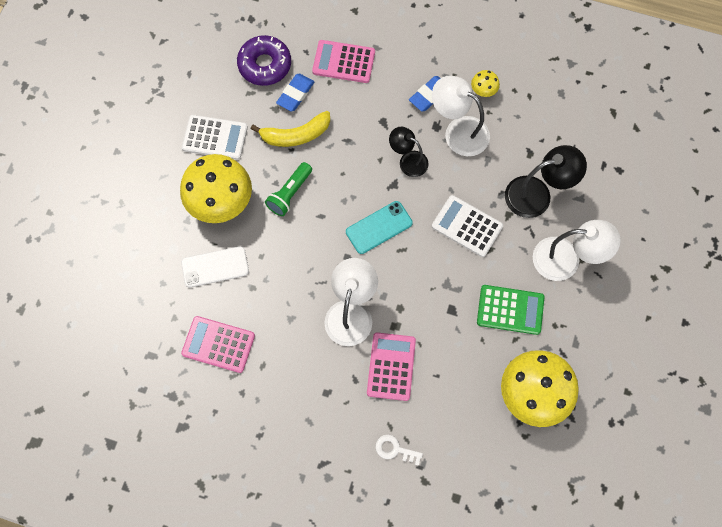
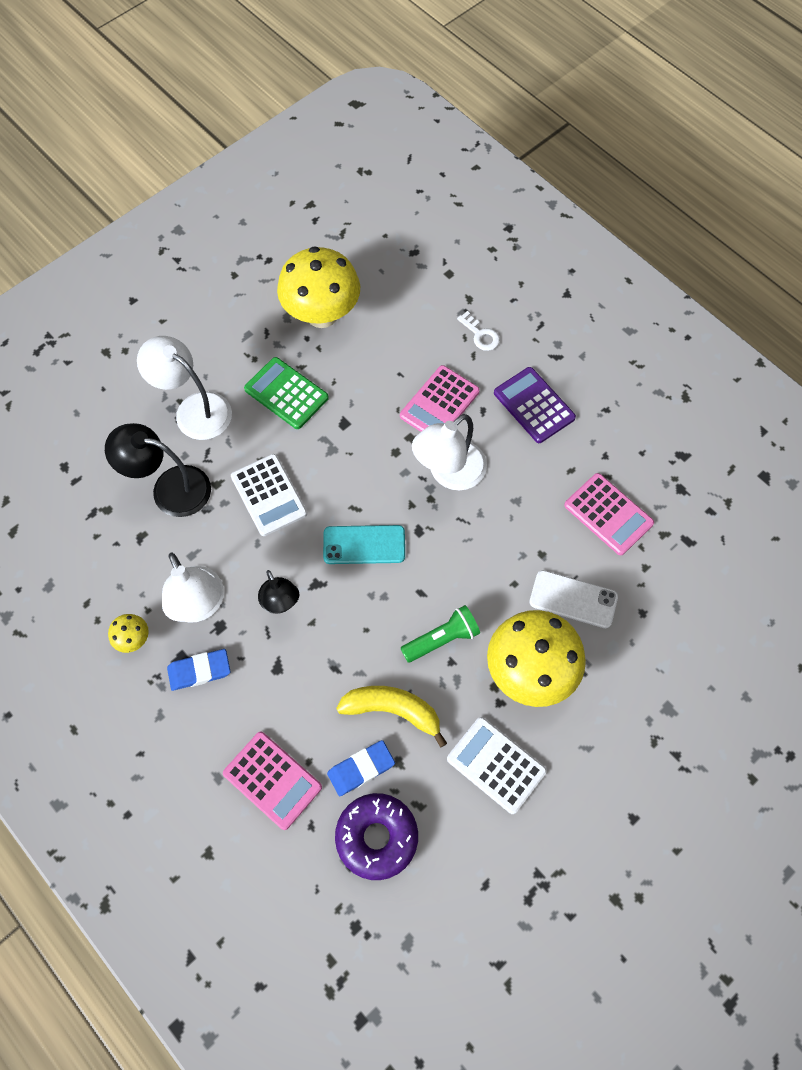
camera: 150 degrees left, 5 degrees down
(318, 406) = (534, 405): none -> purple calculator

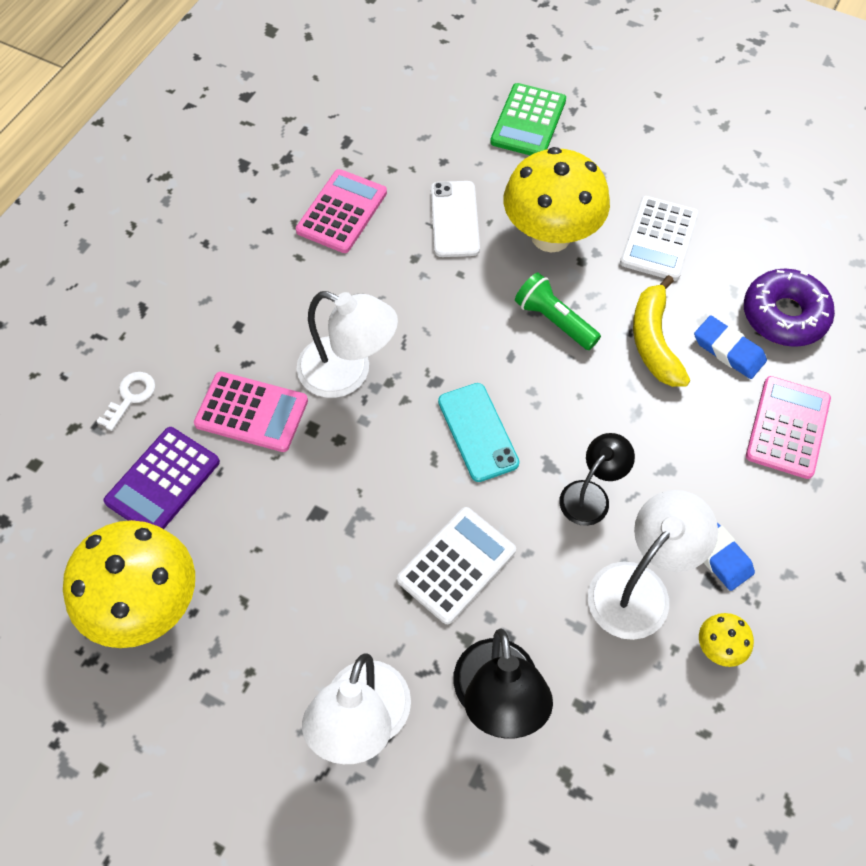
camera: 110 degrees left, 5 degrees down
(286, 393) = (295, 603): green calculator -> green calculator (528, 121)
(534, 405) = (222, 313): purple calculator -> purple calculator (163, 482)

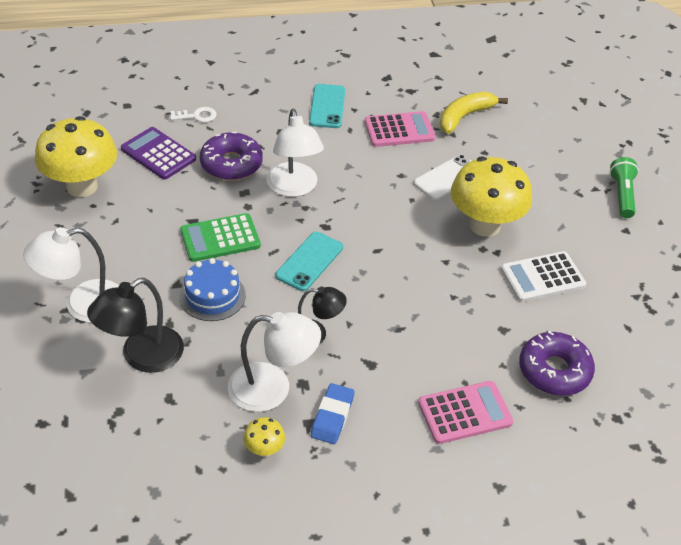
camera: 50 degrees right, 15 degrees down
(163, 482) = (158, 154): purple calculator -> purple calculator turned 45 degrees clockwise
(239, 253) = (327, 106): none -> turquoise phone
(251, 412) = (231, 164): pink calculator -> purple donut
(456, 565) = (212, 296): white calculator -> blue cake
(528, 121) = (560, 173): green calculator -> green calculator (220, 238)
(554, 321) = (423, 257): green flashlight -> green flashlight (622, 195)
(654, 341) = (460, 312): yellow banana -> yellow banana (464, 117)
(728, 350) = (493, 353): blue eraser -> none

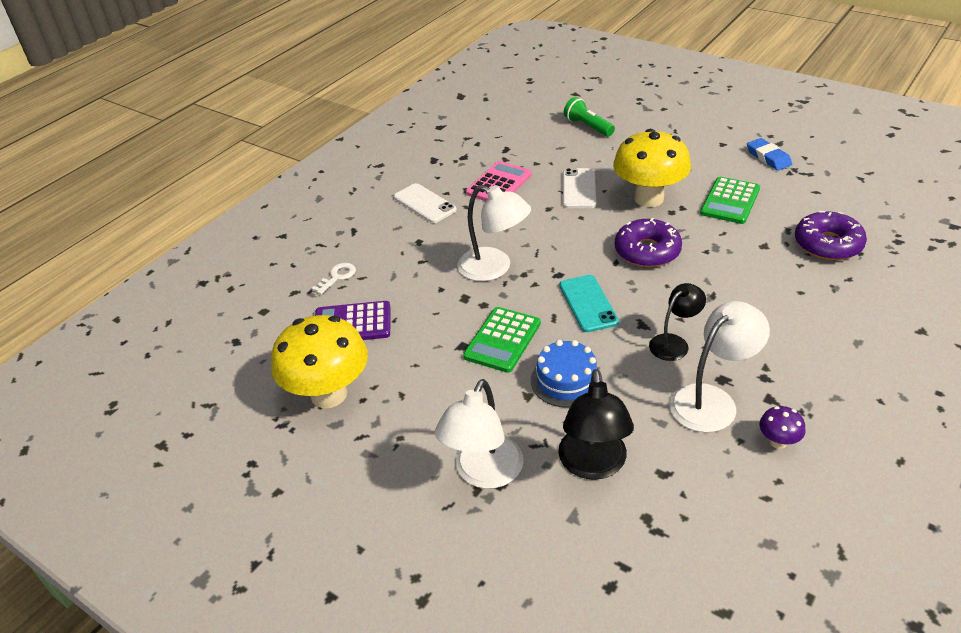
camera: 40 degrees left, 5 degrees down
(231, 164) = (422, 287): purple donut -> purple donut (647, 251)
(264, 449) = (778, 442): yellow mushroom -> purple mushroom
(327, 106) = (425, 203): turquoise phone -> white phone
(332, 416) = (774, 381): blue eraser -> blue eraser (768, 157)
(464, 117) = (525, 148): yellow banana -> none
(465, 413) = (832, 308): pink calculator -> none
(542, 277) = (730, 201): white calculator -> green calculator
(622, 195) = (687, 128): green flashlight -> green flashlight (588, 126)

